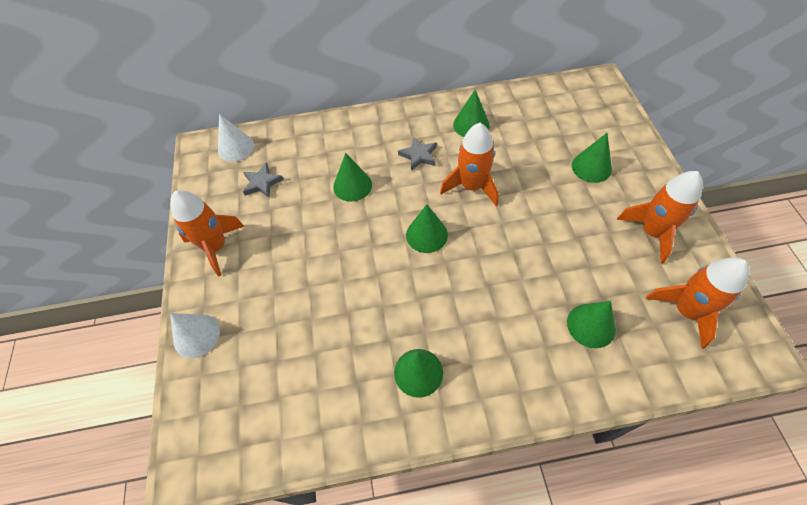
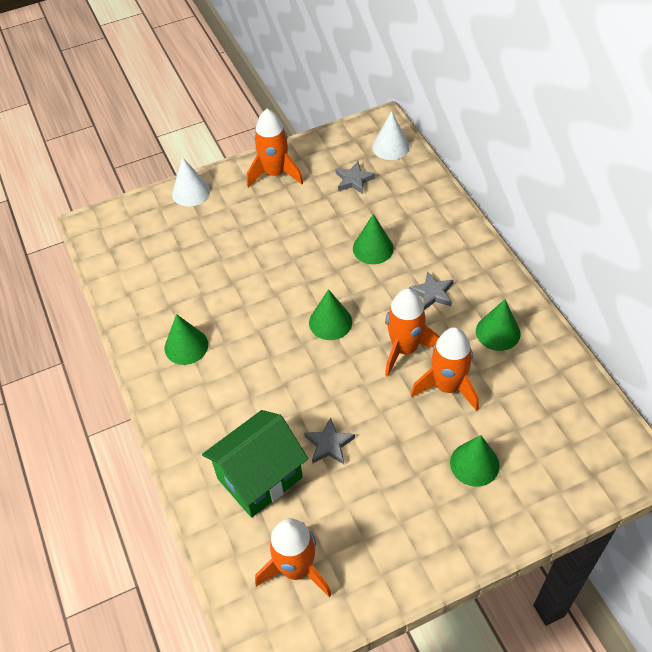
camera: 75 degrees right, 5 degrees down
(561, 261) = (329, 444): none -> grey star
(591, 325) = (260, 478): green cone -> green house
(652, 232) = (394, 534): orange rocket -> orange rocket (447, 386)

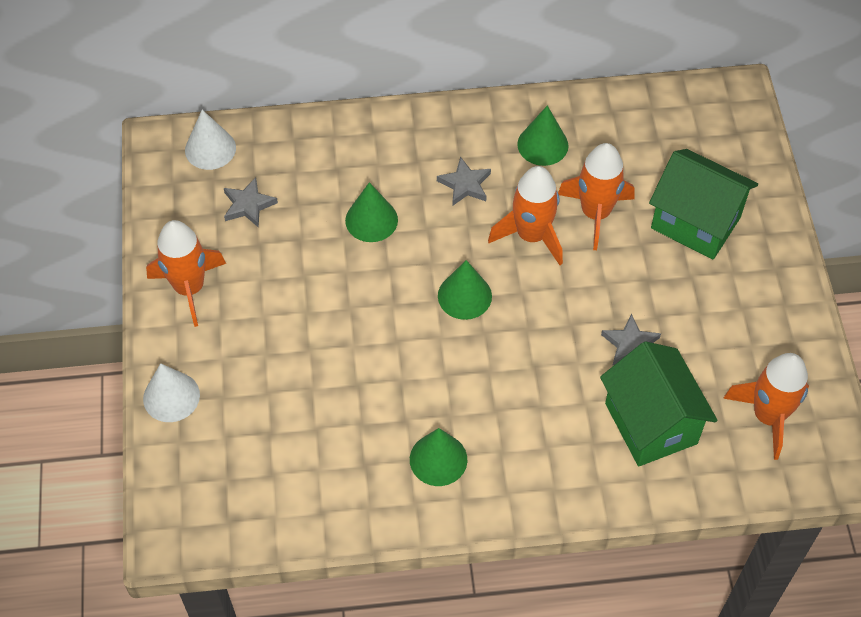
camera: 75 degrees left, 5 degrees up
(474, 464) = (695, 222): green cone -> green house

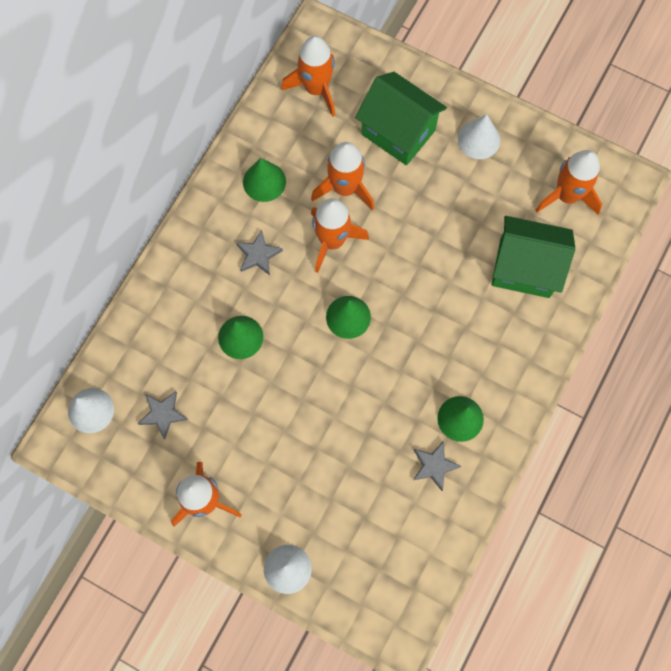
camera: 55 degrees left, 15 degrees up
(630, 344) = (460, 239): grey star -> grey star (434, 466)
(676, 128) = (316, 89): none -> orange rocket
(695, 222) = (398, 132): green house -> green house turned 60 degrees clockwise
(754, 297) = (479, 139): none -> white cone

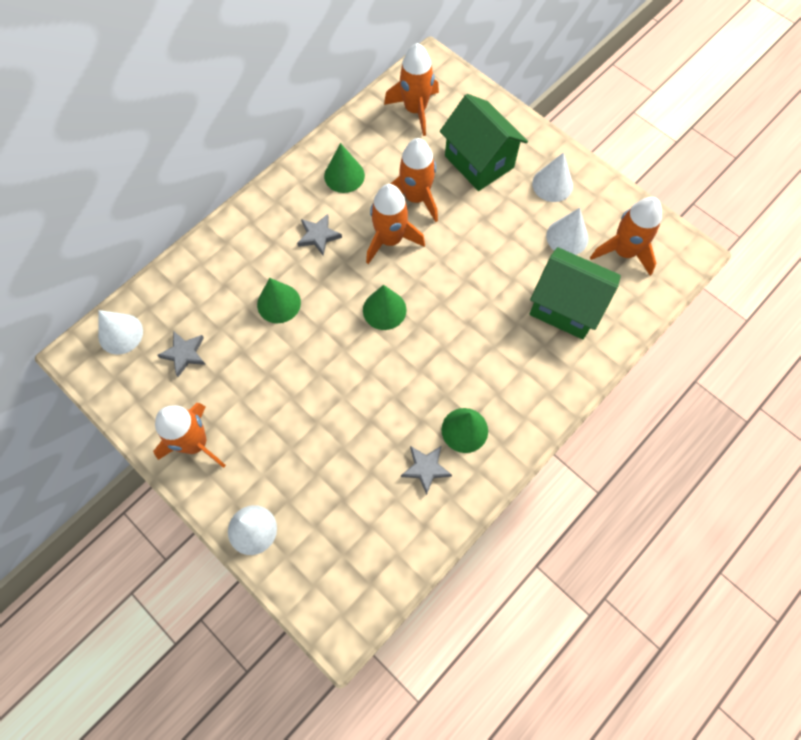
camera: 15 degrees right, 5 degrees down
(507, 194) = (567, 237): none -> white cone

